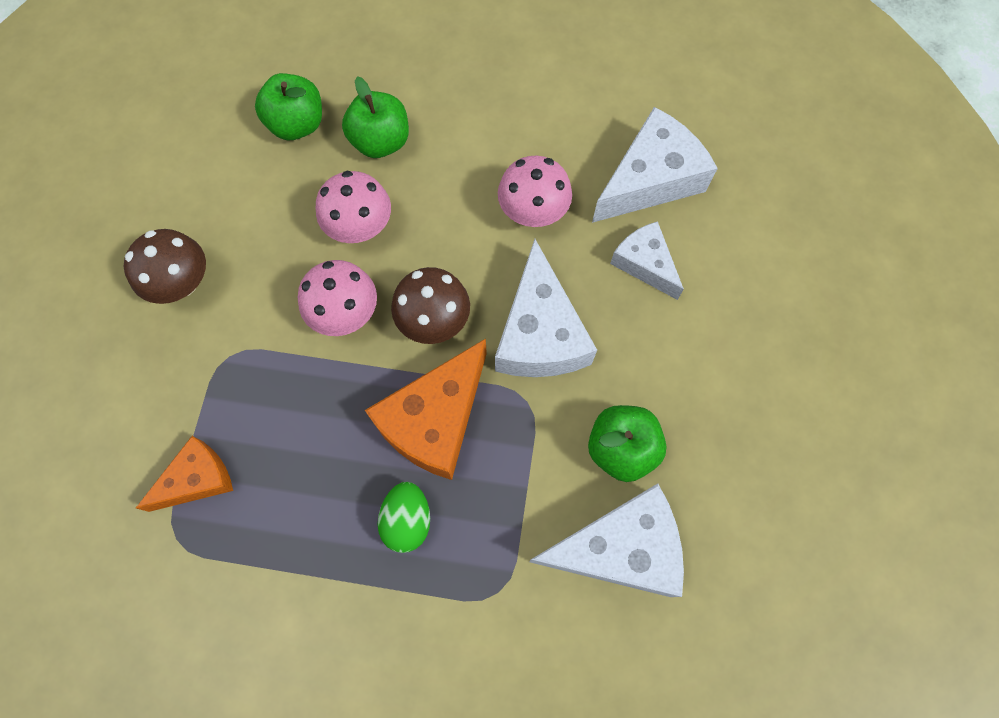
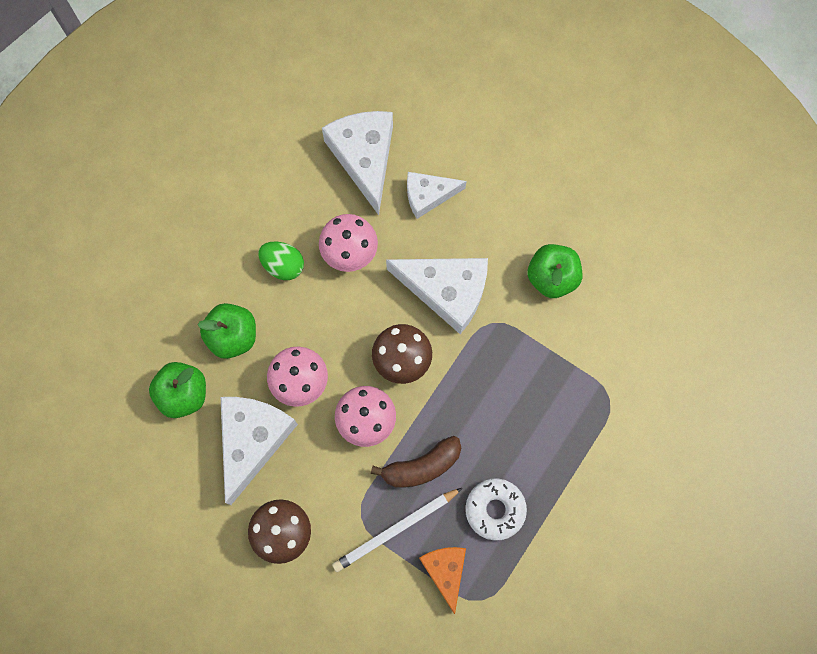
camera: 65 degrees left, 5 degrees up
(227, 401) = (395, 530): none -> white pencil
(295, 506) = (495, 509): none -> white donut
(315, 397) = (421, 466): none -> brown banana
(407, 520) = (538, 437): green egg -> green egg (283, 265)
(434, 420) = (476, 390): orange cheese -> none
(619, 548) = (615, 310): white cheese -> white cheese (253, 440)

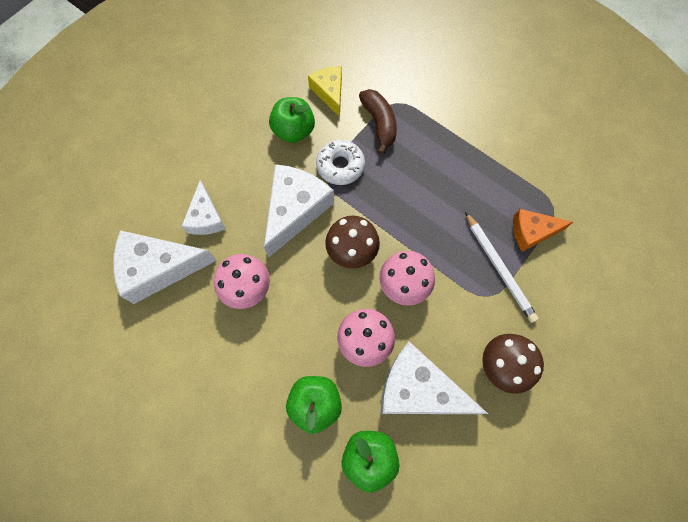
camera: 85 degrees left, 5 degrees down
(283, 265) = (251, 350): green egg -> none
(421, 466) = (445, 243): brown banana -> brown banana (379, 124)
(495, 509) = (481, 190): white donut -> white donut (340, 166)
(614, 314) = (329, 92): none -> yellow cheese

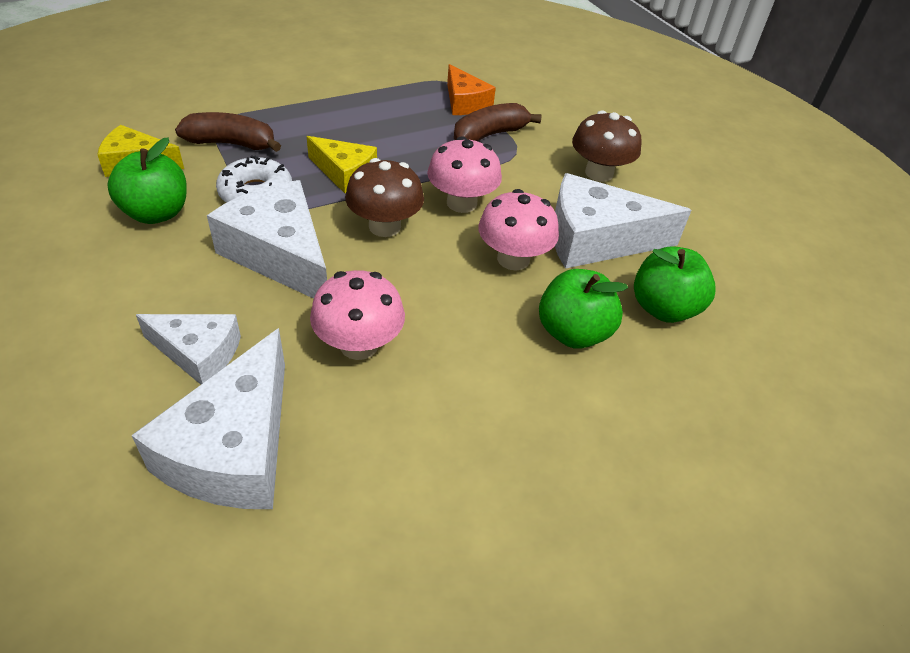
camera: 70 degrees left, 25 degrees down
(390, 201) = (345, 173): none -> yellow cheese
(418, 389) = (596, 239): white cheese -> white cheese turned 45 degrees clockwise
(499, 268) = (489, 135): white pencil -> brown banana
(532, 232) = (464, 102): orange cheese -> orange cheese turned 45 degrees counterclockwise

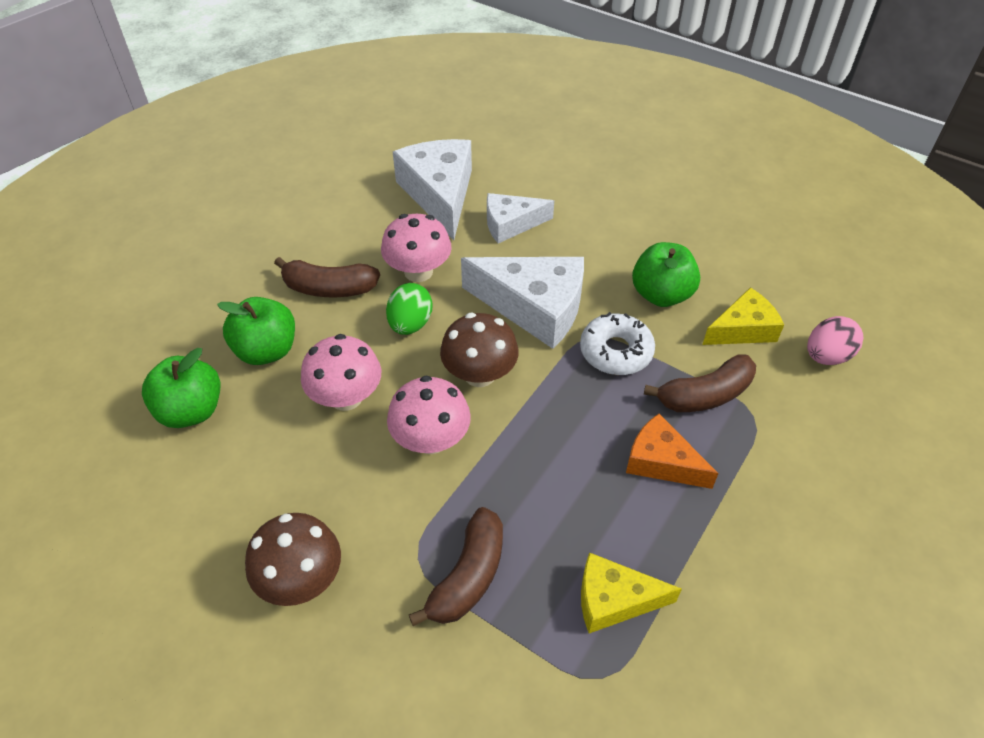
camera: 155 degrees right, 5 degrees up
(111, 125) = (826, 356): none -> pink egg
(345, 173) = (568, 417): yellow cheese -> yellow cheese (614, 599)
(412, 293) = (410, 324): none -> green egg
(464, 102) = (543, 634): orange cheese -> orange cheese (661, 462)
(473, 373) = (329, 288): none -> brown banana
(596, 239) = (275, 463): white cheese -> none

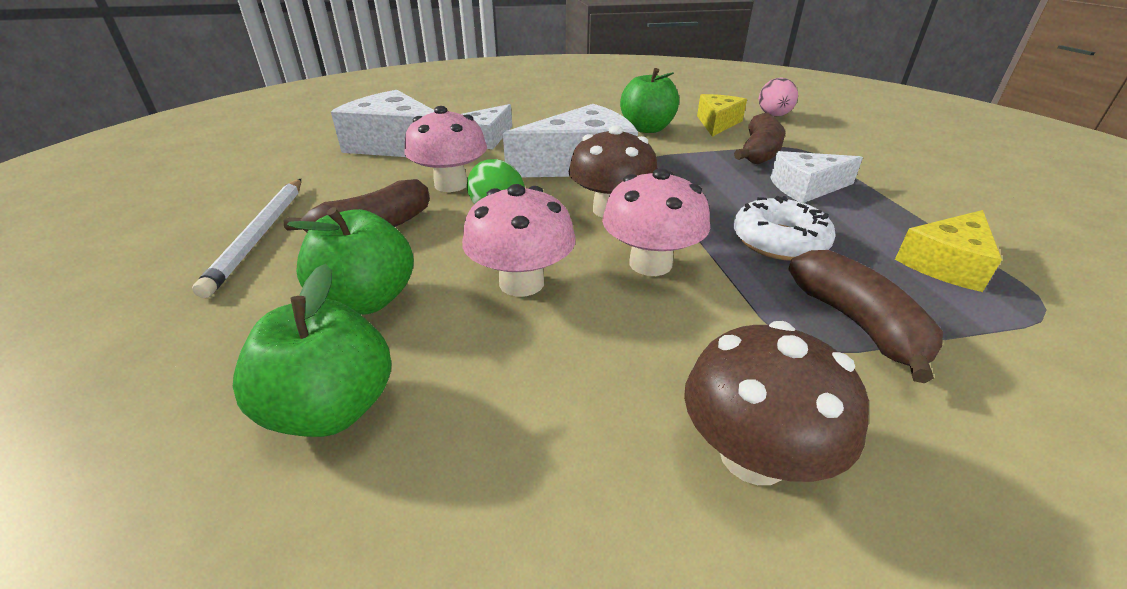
camera: 45 degrees left, 15 degrees down
(272, 253) = (261, 235): none -> white pencil
(616, 351) = (674, 159): white donut -> white donut (779, 241)
(661, 462) = (806, 188): orange cheese -> white cheese

